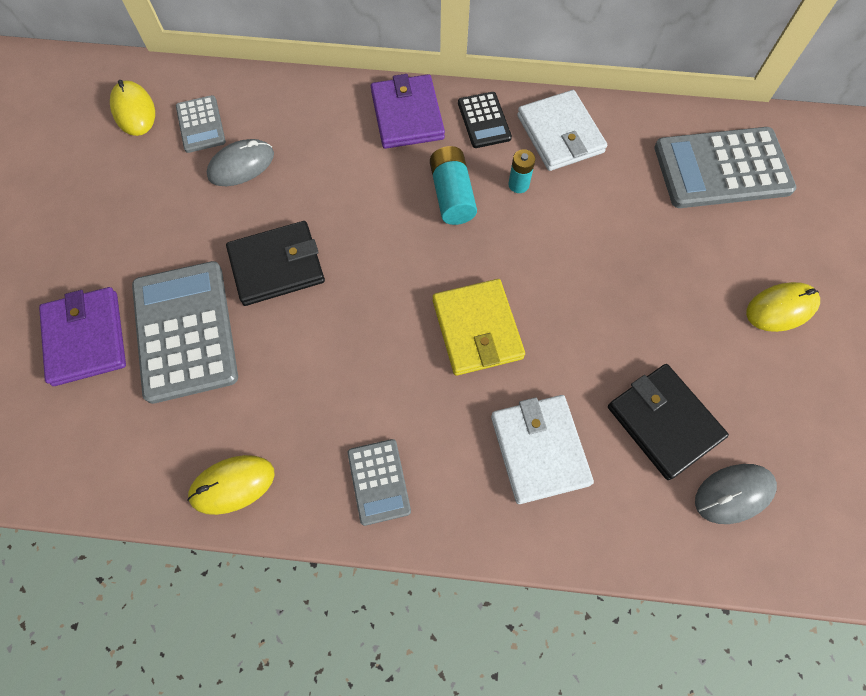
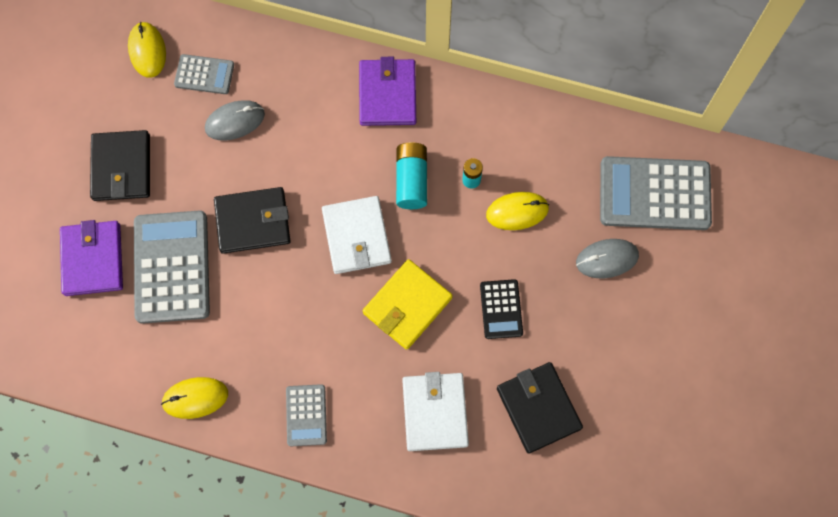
camera: 10 degrees right, 5 degrees up
(114, 231) = (122, 167): none -> black wallet
(201, 124) = (204, 74): grey calculator -> grey calculator turned 75 degrees counterclockwise
(477, 329) = (407, 305): yellow wallet -> yellow wallet turned 45 degrees clockwise
(484, 120) = (455, 111): black calculator -> black calculator (501, 309)
(560, 134) = (520, 136): white wallet -> white wallet (356, 236)
(733, 494) = (576, 472): grey mouse -> grey mouse (607, 259)
(781, 308) = (664, 330): yellow mouse -> yellow mouse (517, 212)

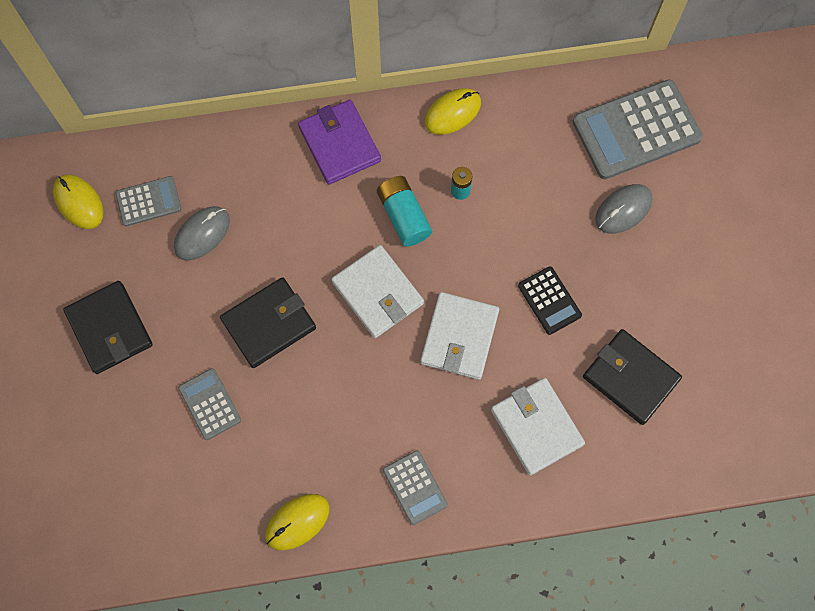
camera: 25 degrees left, 0 degrees up
(92, 259) = (125, 433): purple wallet -> none
(172, 267) = (210, 404): grey calculator -> grey calculator, size x0.52
(407, 305) = (459, 337): yellow wallet -> white wallet
(517, 212) = (518, 202): yellow mouse -> yellow mouse (452, 113)

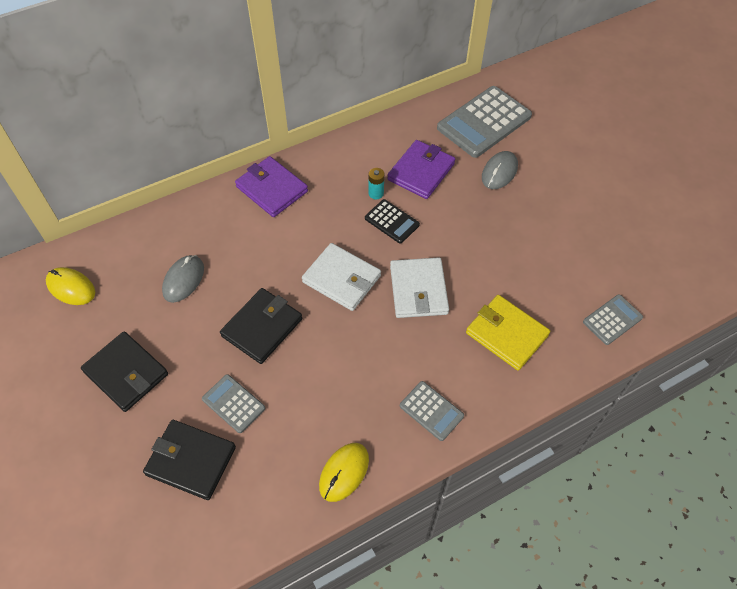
camera: 20 degrees left, 15 degrees down
(148, 201) = (131, 270): grey calculator -> grey calculator (612, 320)
(403, 216) = (340, 222): turquoise battery -> none
(452, 113) = (348, 147): yellow mouse -> none
(526, 178) = (421, 172): none -> purple wallet
(536, 427) = (506, 334): white wallet -> yellow wallet
(549, 300) = (475, 245): black calculator -> black calculator (392, 221)
(630, 378) = (559, 277): black wallet -> black wallet (191, 461)

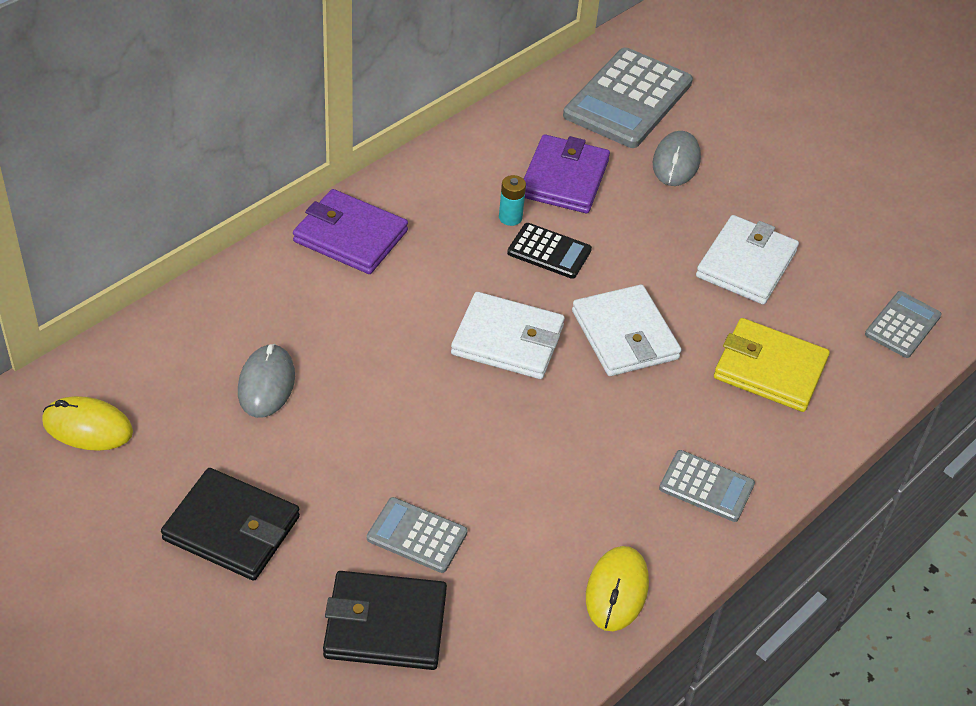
camera: 20 degrees left, 10 degrees down
(262, 327) = (416, 426): black wallet -> none
(519, 254) = (746, 264): none -> white wallet

